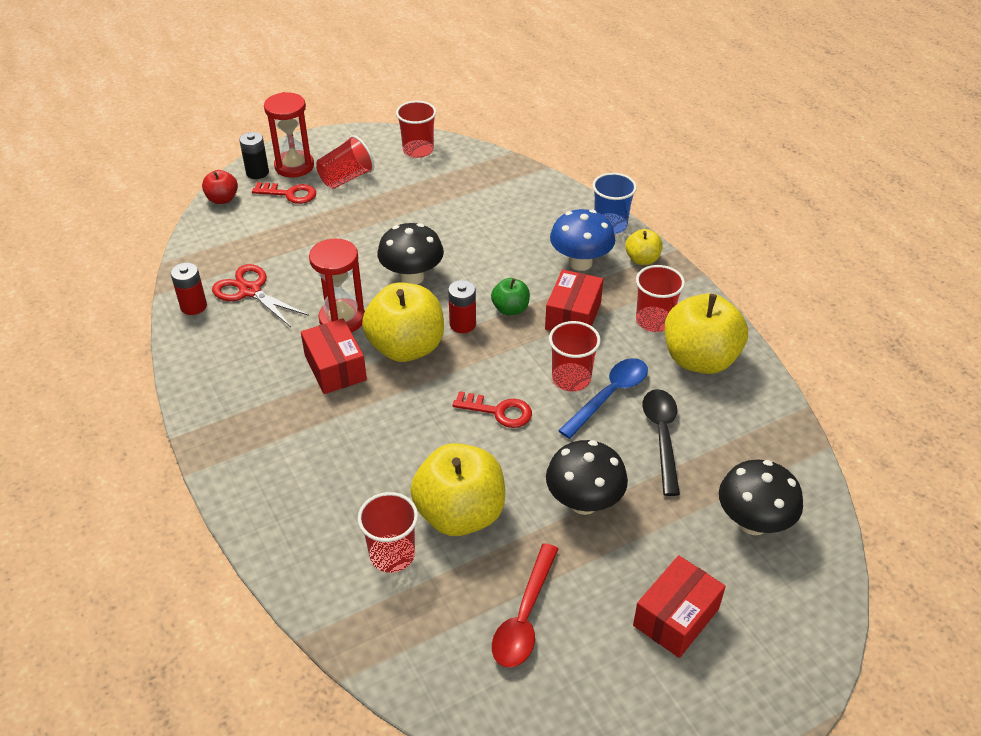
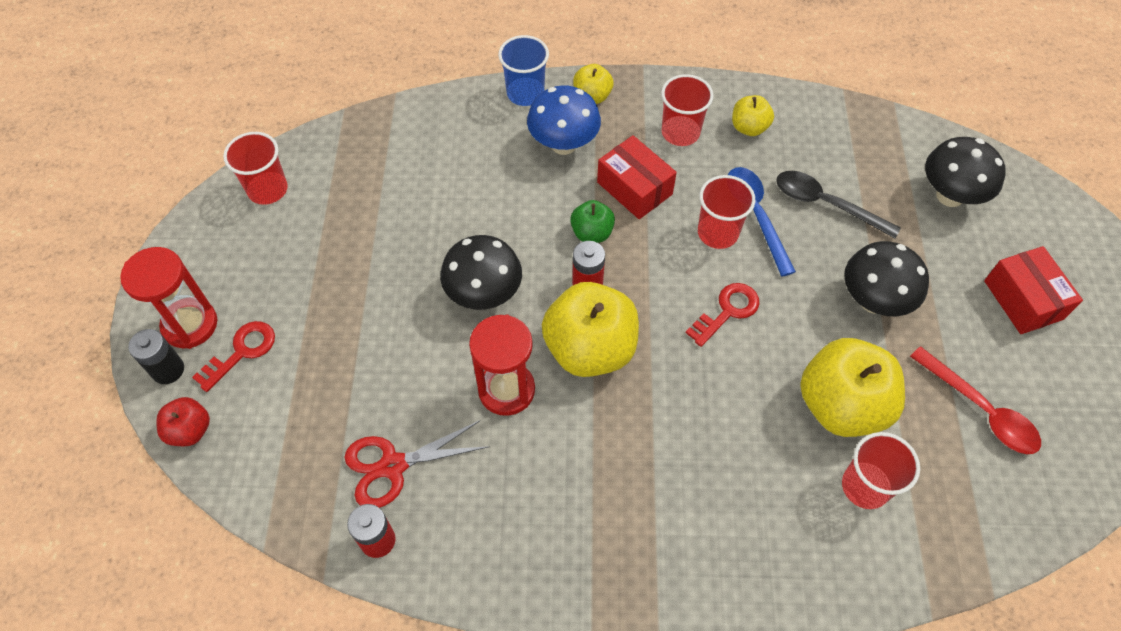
camera: 60 degrees left, 15 degrees up
(335, 368) = (580, 429): red box -> none
(346, 178) = (260, 281): red cup -> none
(700, 359) = (749, 127): yellow apple -> yellow apple, size x0.50

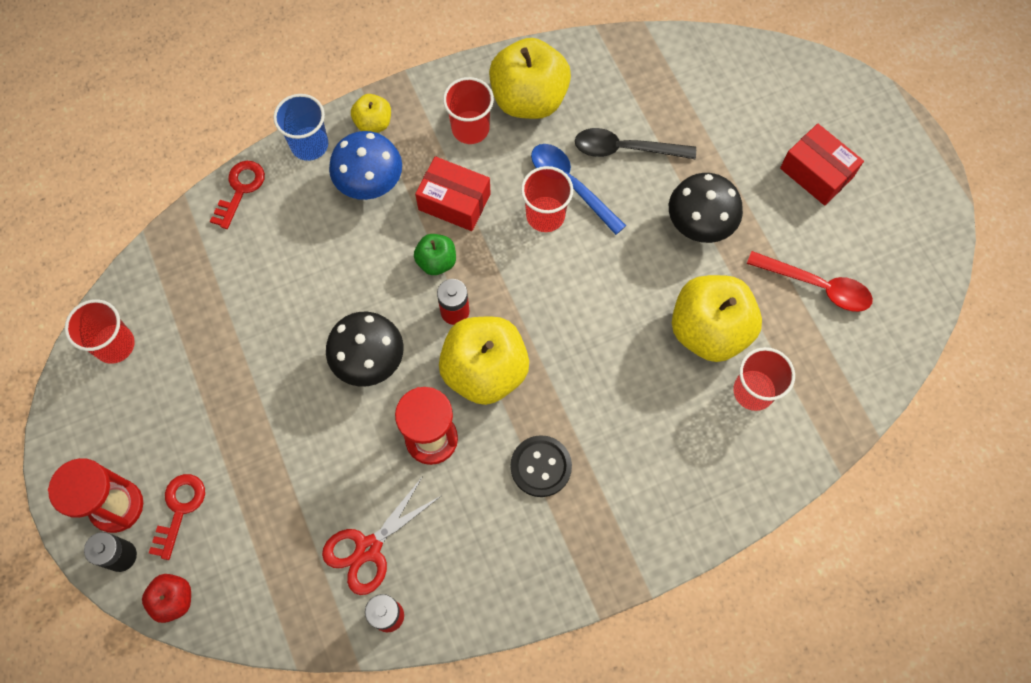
camera: 25 degrees left, 10 degrees up
(602, 463) = (541, 466): none -> black button
(727, 311) = (584, 286): red key -> red key (240, 190)
(749, 127) = (529, 99): yellow apple -> yellow apple, size x2.00
(950, 196) = (724, 98): black mushroom -> none

